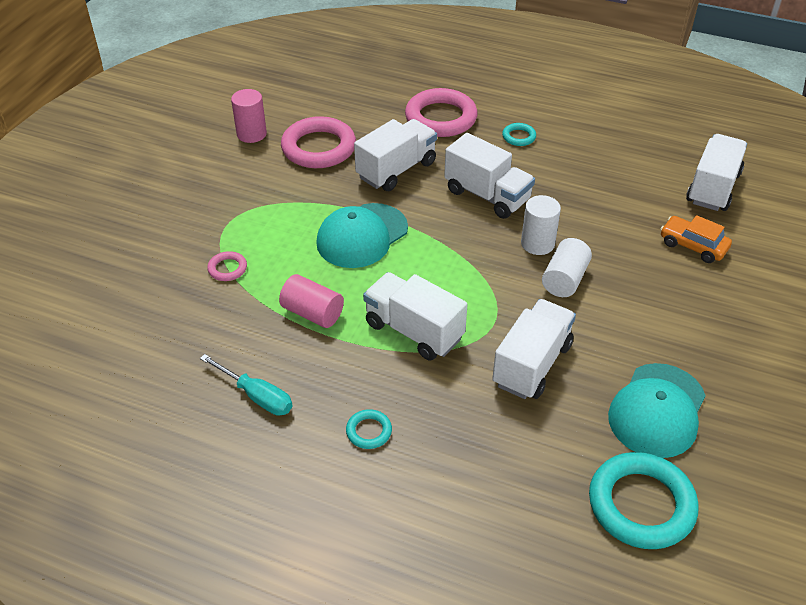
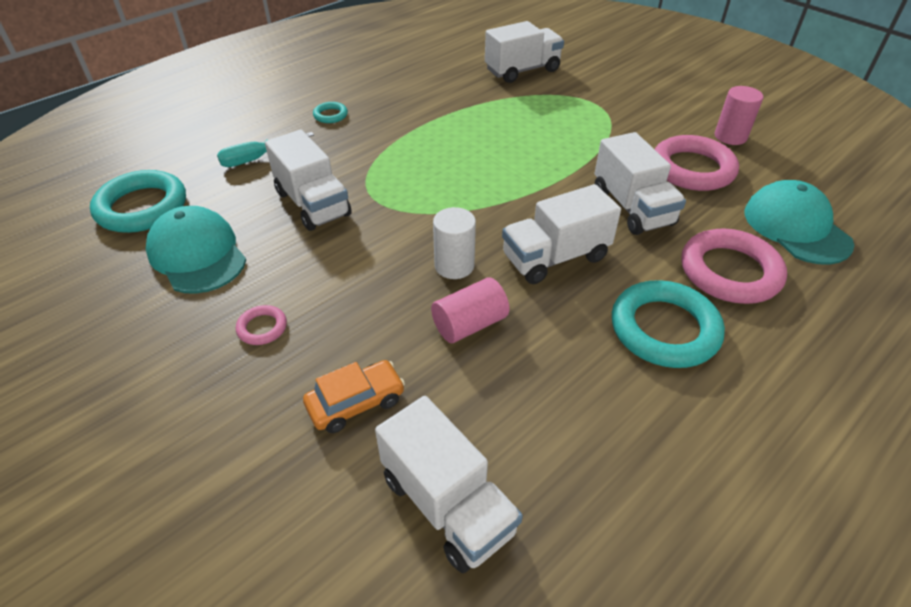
camera: 115 degrees right, 0 degrees up
(227, 269) = (537, 94): pink ring -> pink ring (262, 328)
(257, 396) = (401, 83): turquoise screwdriver -> turquoise screwdriver (257, 159)
(312, 313) = (460, 118): pink cylinder -> pink cylinder (469, 324)
(362, 236) = (538, 161): turquoise cap -> turquoise cap (796, 227)
(413, 331) = (403, 157): white truck -> white truck (522, 70)
(519, 137) = (664, 329): turquoise ring -> turquoise ring, size x2.18
(564, 279) = (390, 263): white cylinder -> none

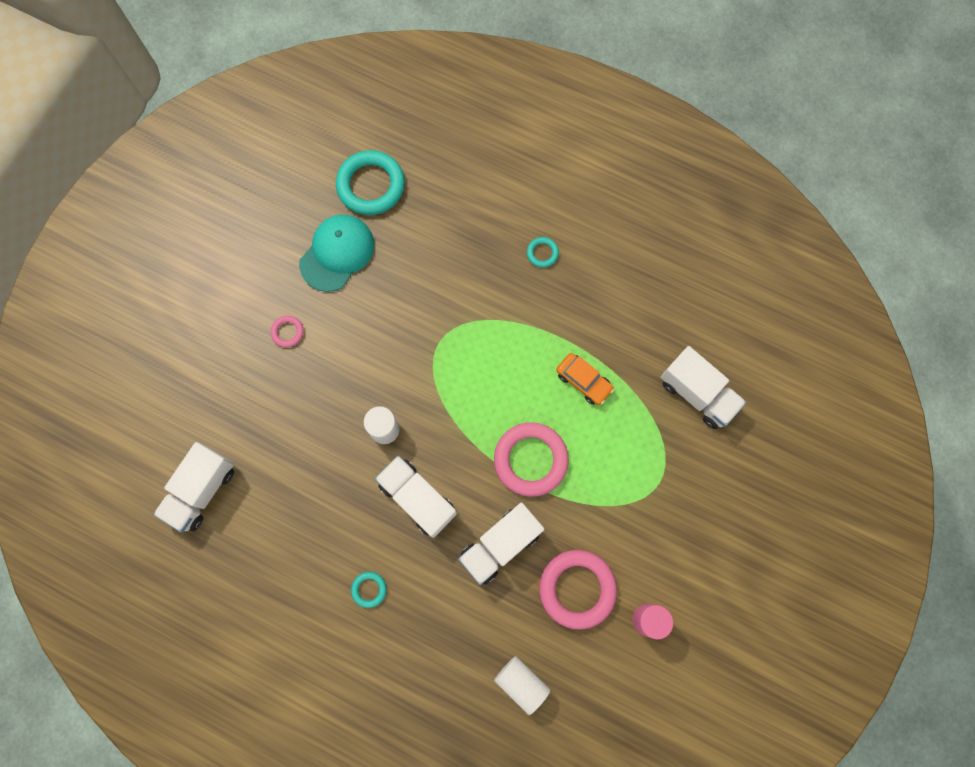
camera: 70 degrees right, 30 degrees up
(257, 159) = (457, 229): turquoise screwdriver -> none
(313, 204) = (417, 300): white truck -> none
(356, 403) = (250, 415): orange car -> orange car (583, 381)
(469, 324) = (332, 459): pink cylinder -> none
(664, 329) = (369, 589): turquoise ring -> turquoise ring, size x0.46
(729, 272) = (445, 631): pink ring -> pink ring (530, 460)
(796, 227) = (521, 683): turquoise cap -> white cylinder

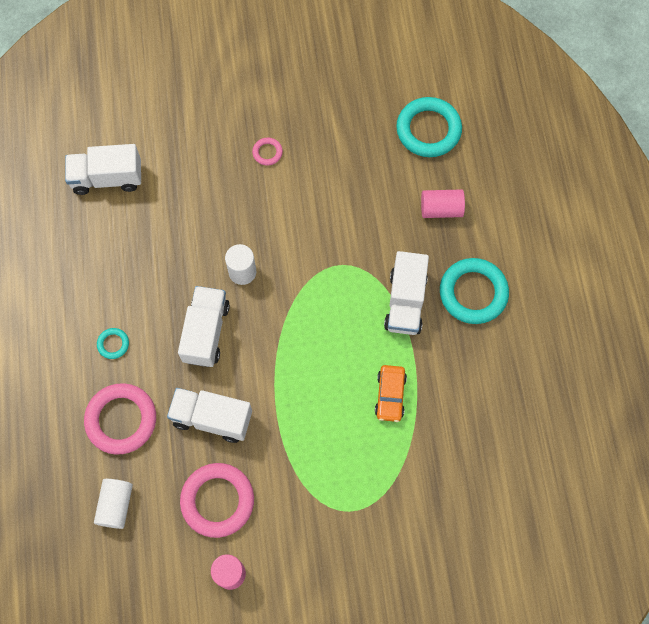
camera: 55 degrees right, 5 degrees down
(337, 253) = (355, 144): turquoise cap -> none
(450, 226) = (441, 209): none -> pink cylinder
(530, 460) = (296, 397): pink ring -> pink ring (121, 420)
(542, 253) = (473, 293): turquoise ring -> turquoise ring, size x2.18
(697, 394) = (447, 494): white truck -> white truck (405, 302)

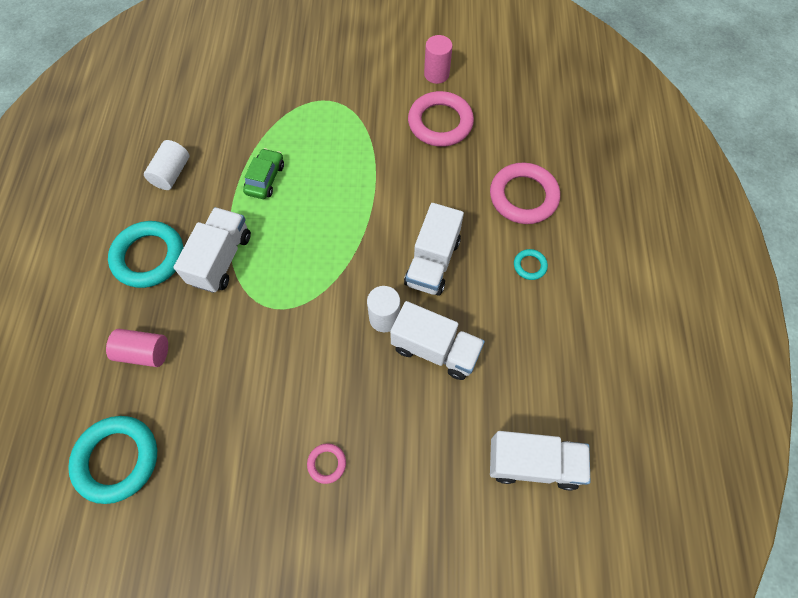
camera: 170 degrees left, 5 degrees down
(116, 505) = (530, 132): white cylinder -> white cylinder (172, 173)
(212, 418) = (436, 185): white truck -> white truck (435, 349)
(390, 395) = (265, 179): orange car -> green car

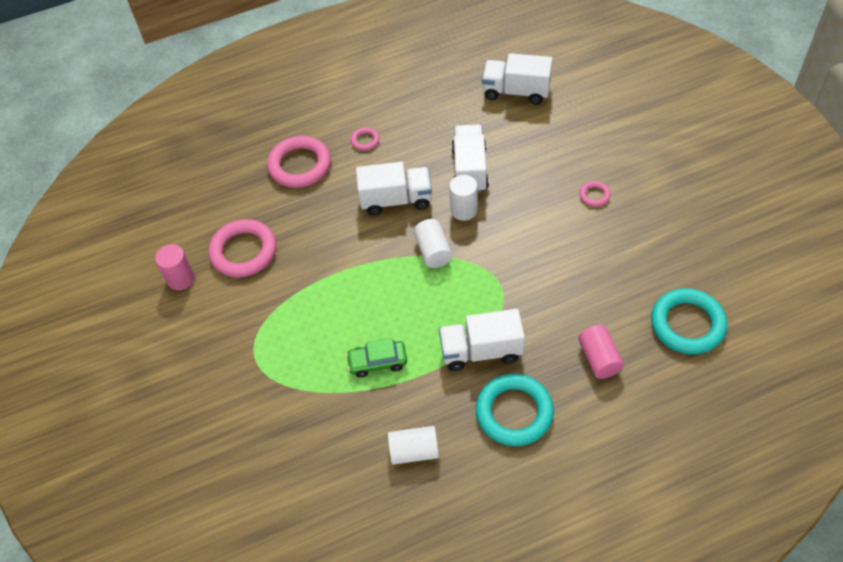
camera: 110 degrees left, 10 degrees down
(351, 268) = (433, 251): none -> white cylinder
(529, 266) = (365, 140): turquoise ring -> pink ring
(533, 463) = (516, 91): white truck -> white truck turned 60 degrees counterclockwise

